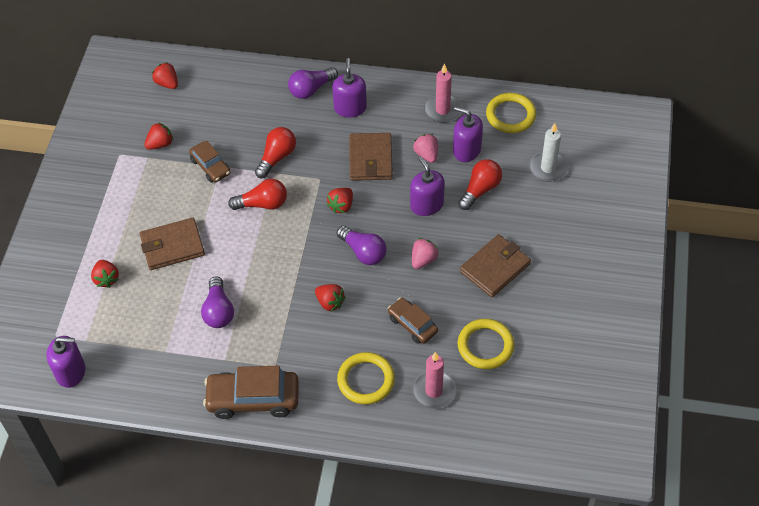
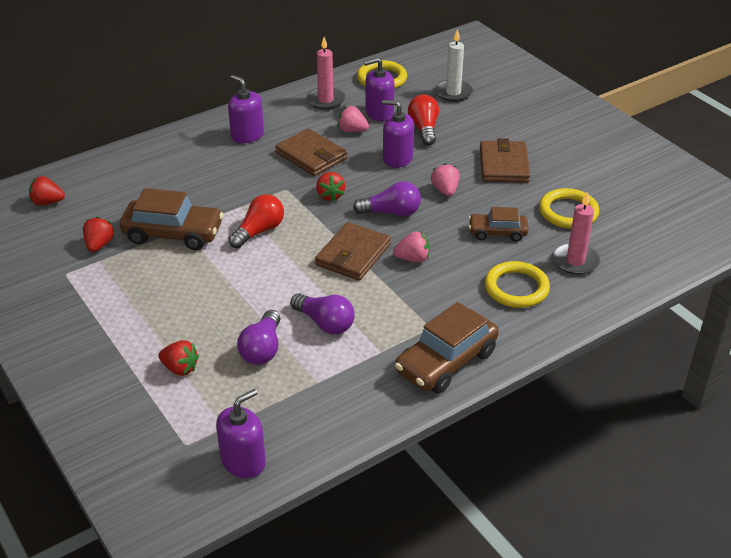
camera: 45 degrees left, 15 degrees down
(172, 246) = (214, 306): brown wallet -> brown wallet (353, 255)
(210, 166) = (173, 234): brown car -> brown car, size x1.67
(277, 157) = (228, 196): red light bulb -> none
(311, 89) = (195, 140): purple light bulb -> purple light bulb (262, 349)
(330, 303) = (413, 259): red strawberry -> pink strawberry

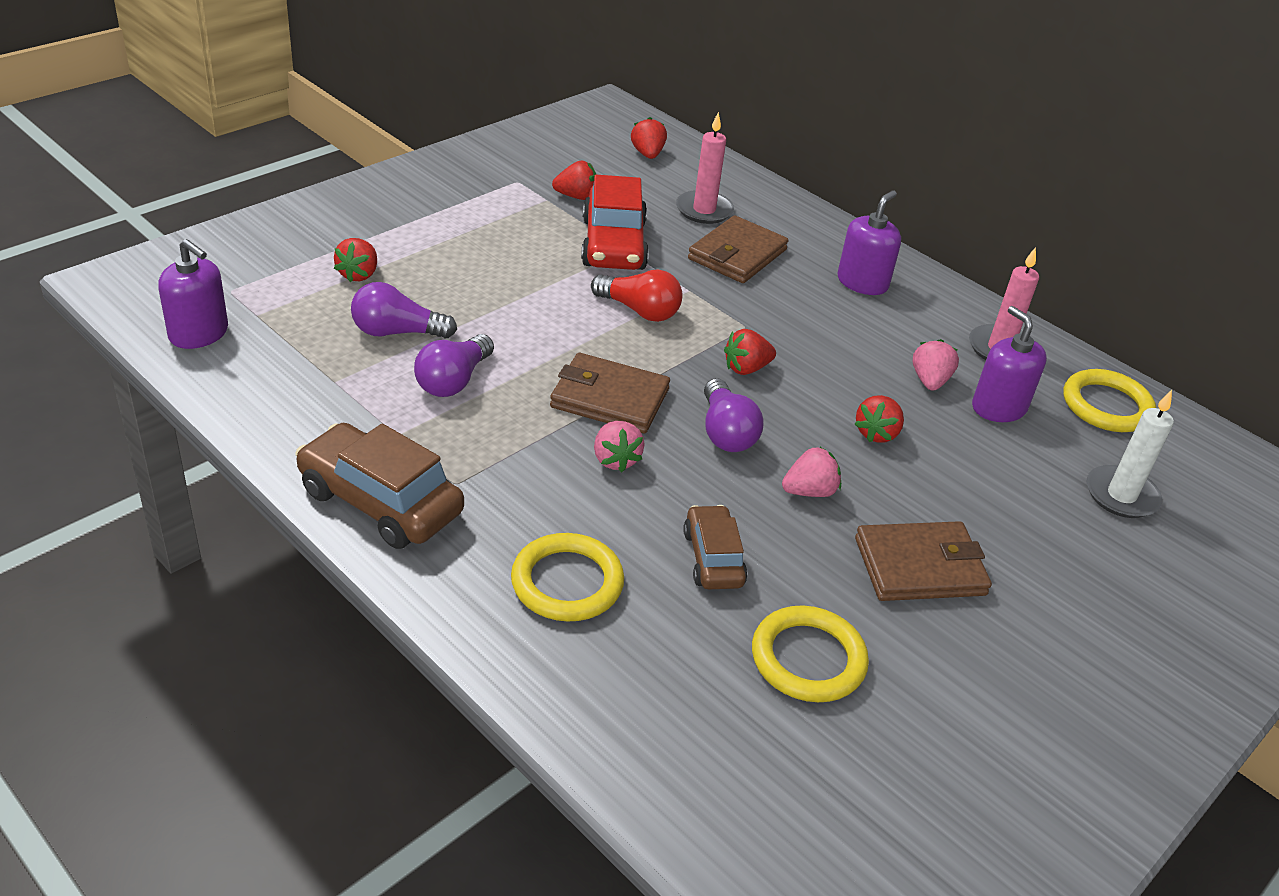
camera: 75 degrees right, 0 degrees up
(173, 234) = (613, 244): brown car -> red car
(311, 156) = (840, 344): brown wallet -> brown wallet (737, 254)
(397, 158) = (876, 433): purple soap dispenser -> red strawberry
(424, 129) = (980, 461): red light bulb -> none
(575, 261) = (660, 665): pink candle -> pink candle (704, 210)

